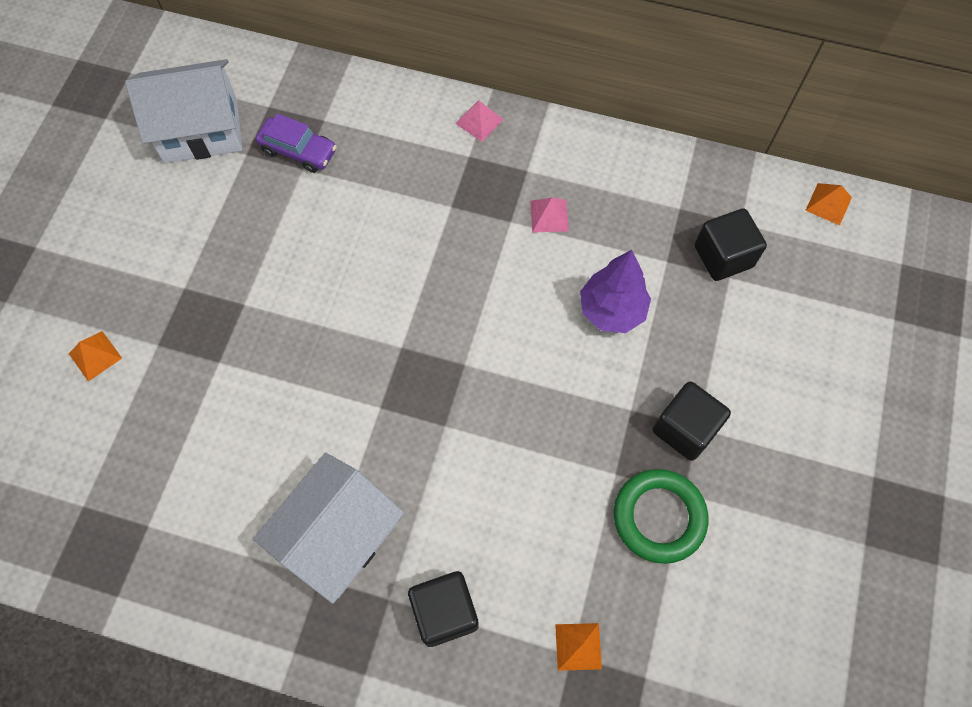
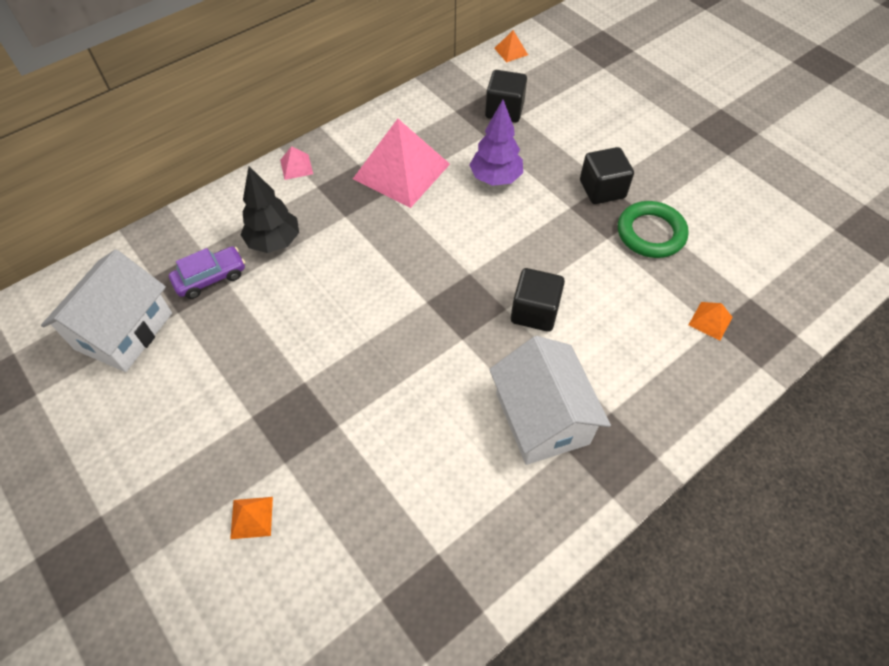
camera: 55 degrees left, 10 degrees down
(375, 170) = (274, 242): none -> black tree
(445, 612) = (641, 382): black cube -> black cube (534, 312)
(549, 216) = (401, 171): pink pyramid -> pink pyramid, size x2.43

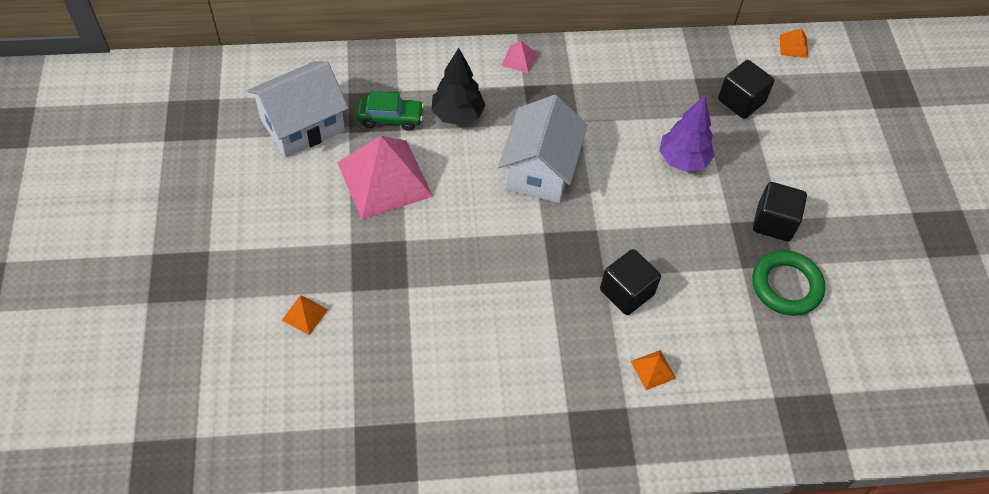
camera: 30 degrees right, 0 degrees up
(210, 278) = (390, 118): purple car -> green car
(401, 171) = (605, 109): pink pyramid -> pink pyramid (385, 179)
(541, 418) = (566, 377): white house -> white house (540, 170)
(710, 321) = (776, 389): orange pyramid -> orange pyramid (653, 369)

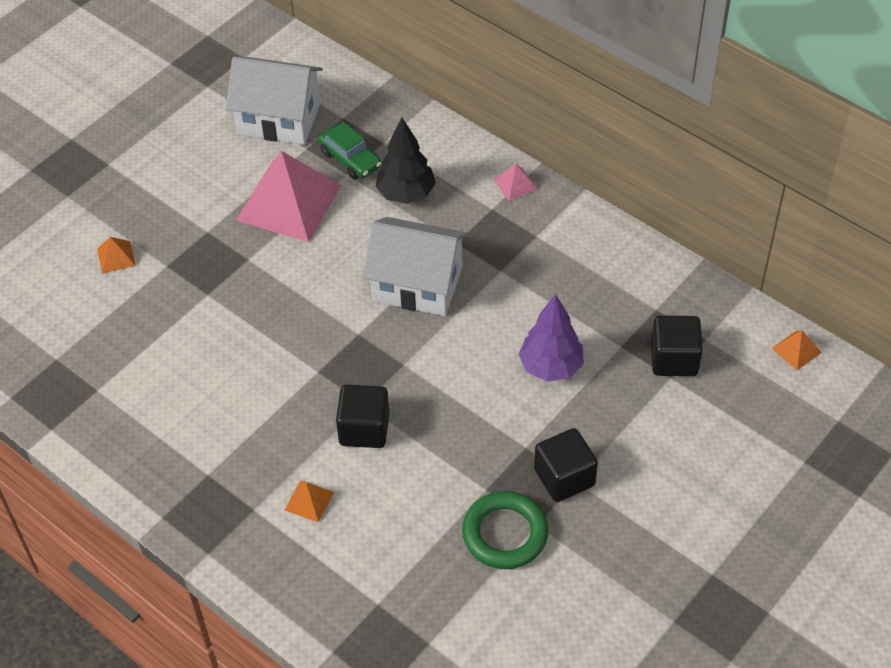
camera: 50 degrees right, 5 degrees down
(540, 170) = (417, 284): white house -> white house turned 45 degrees clockwise

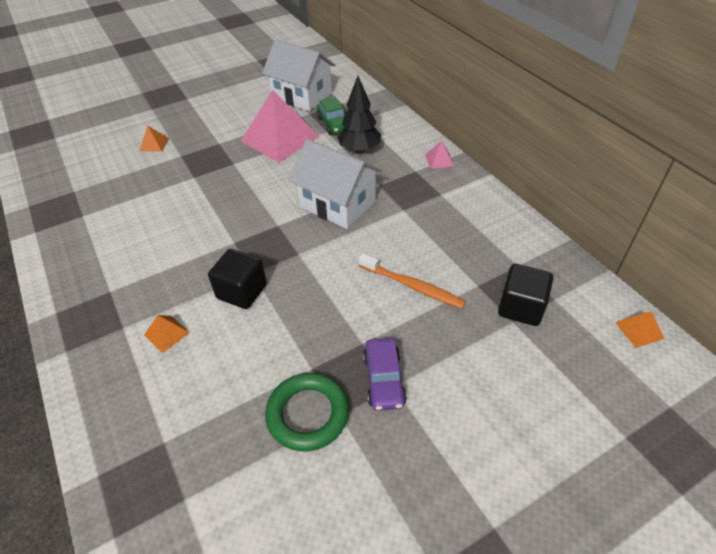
camera: 20 degrees right, 5 degrees down
(551, 367) = (412, 286): purple tree -> orange toothbrush
(564, 477) = (384, 379): black cube -> purple car

